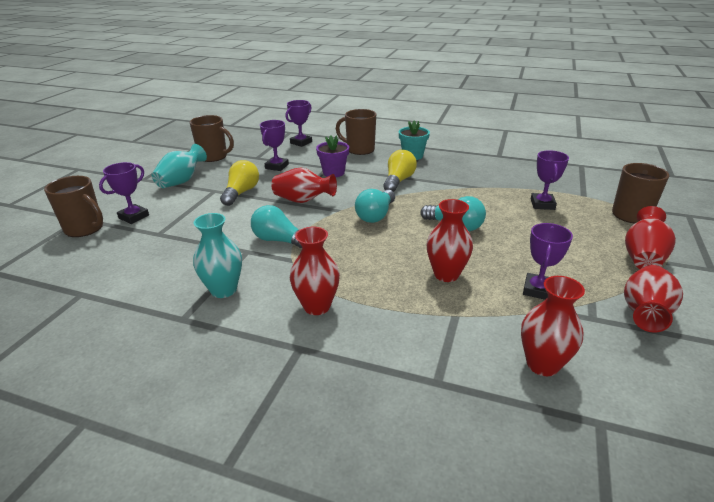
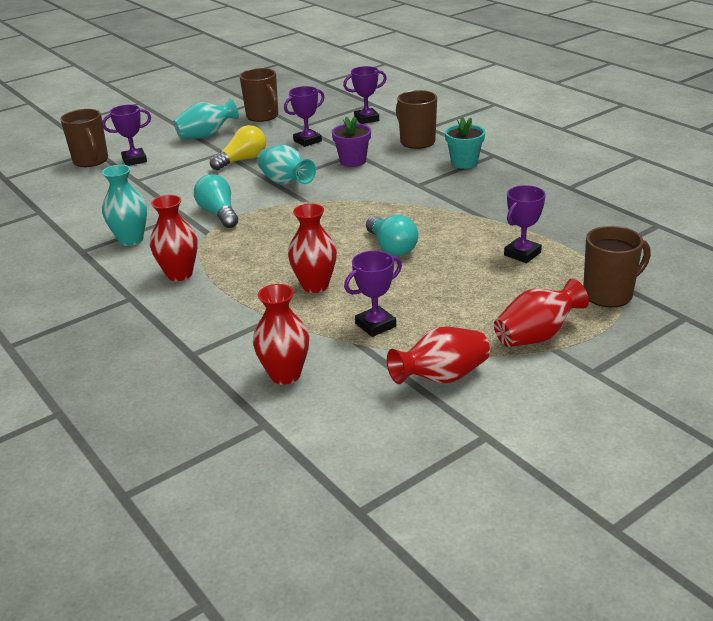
camera: 35 degrees right, 0 degrees up
(303, 200) = (285, 183): red vase -> turquoise vase
(376, 215) = (331, 215): turquoise light bulb -> none
(398, 181) = (405, 187): yellow light bulb -> none

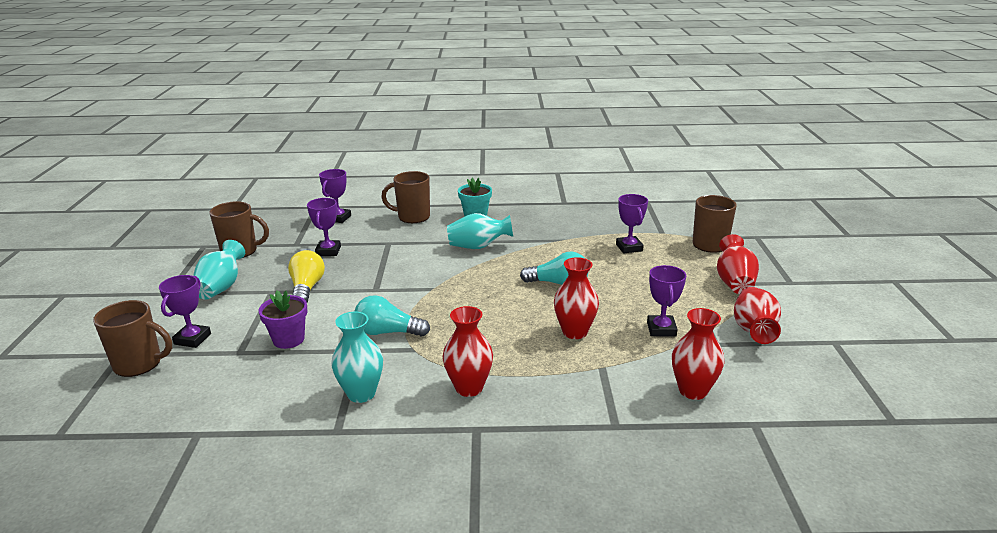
camera: 55 degrees left, 5 degrees down
(285, 183) = (385, 285): turquoise vase -> turquoise vase (478, 247)
(353, 161) = (399, 248): purple flower pot -> purple flower pot (288, 339)

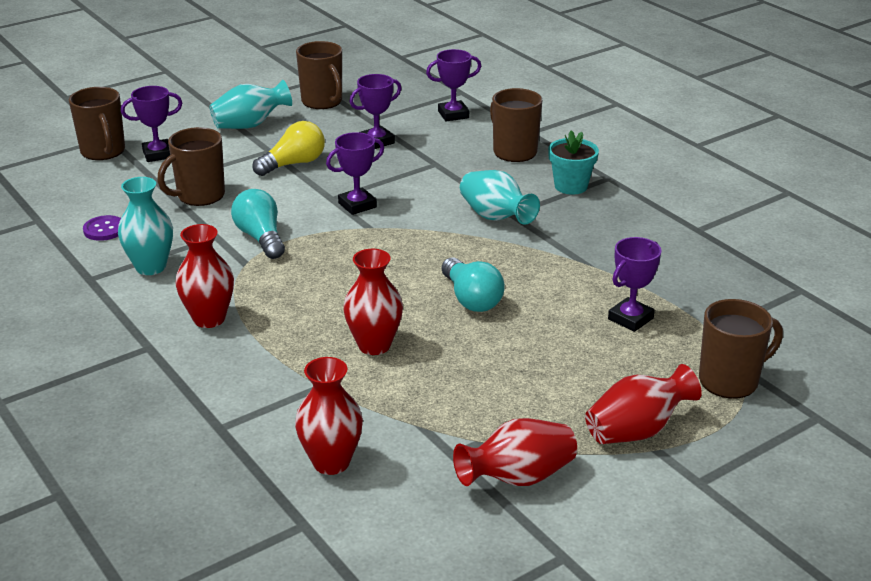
camera: 55 degrees right, 5 degrees up
(270, 400) = (104, 229): none -> purple button
(288, 339) = (199, 196): purple flower pot -> brown mug
(661, 329) = (444, 403): purple trophy -> purple trophy (357, 205)

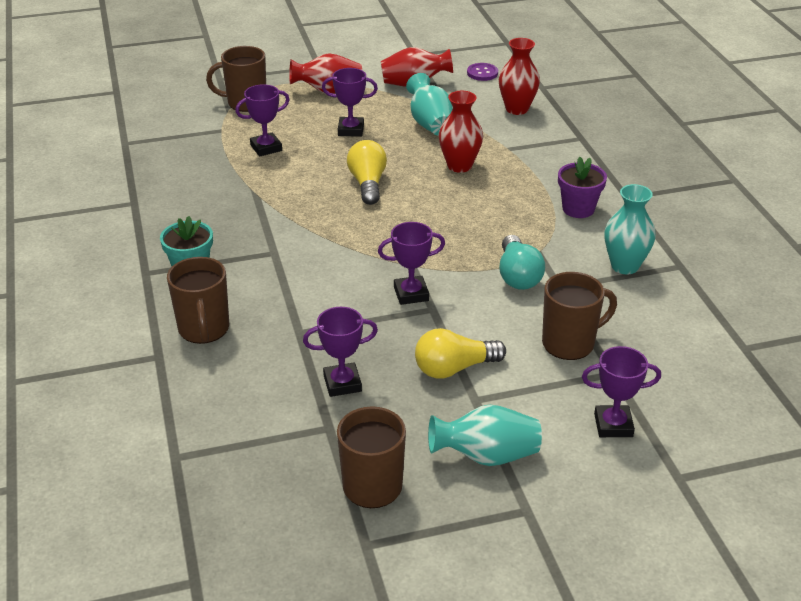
camera: 160 degrees left, 5 degrees up
(103, 151) = (684, 448): brown mug -> none
(104, 229) = (671, 319): purple button -> purple button (482, 73)
(209, 319) = (578, 209): red vase -> purple flower pot
(453, 114) = (221, 411): purple trophy -> purple trophy (351, 130)
(471, 299) = (368, 184): turquoise light bulb -> yellow light bulb
(495, 217) = (291, 251): turquoise vase -> turquoise vase (430, 123)

